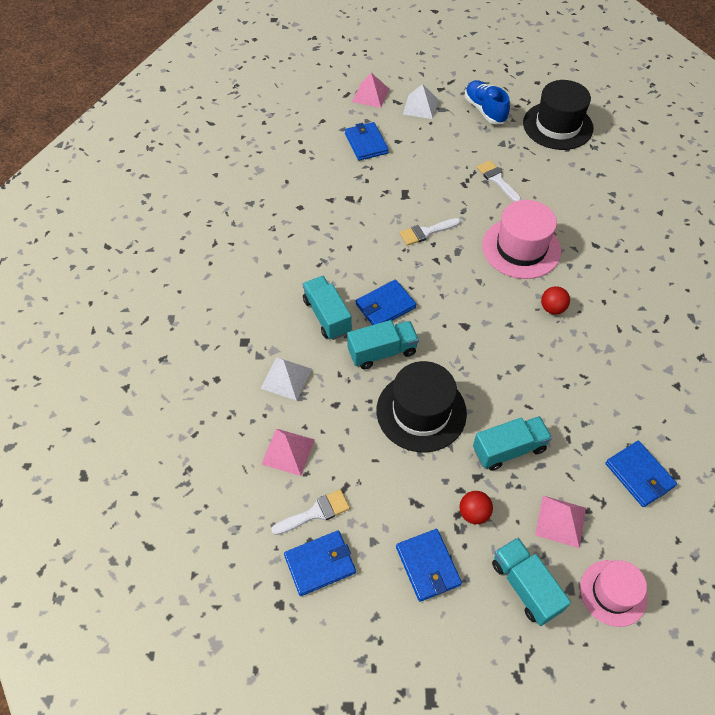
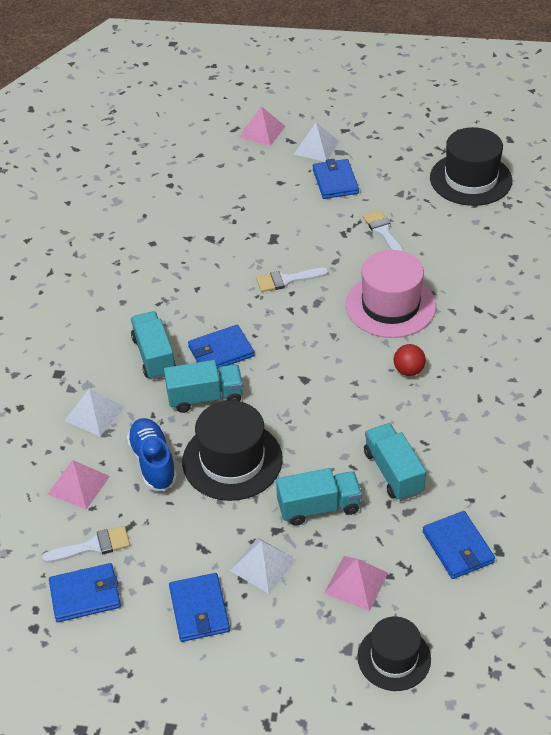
camera: 10 degrees right, 10 degrees down
(366, 143) = (243, 182): blue wallet -> blue wallet (335, 181)
(474, 513) = (263, 565): red ball -> white pyramid
(485, 110) = (390, 156): blue shoe -> blue shoe (153, 462)
(525, 586) = (299, 641): turquoise truck -> turquoise truck (393, 472)
(613, 593) = (394, 658): pink hat -> black hat

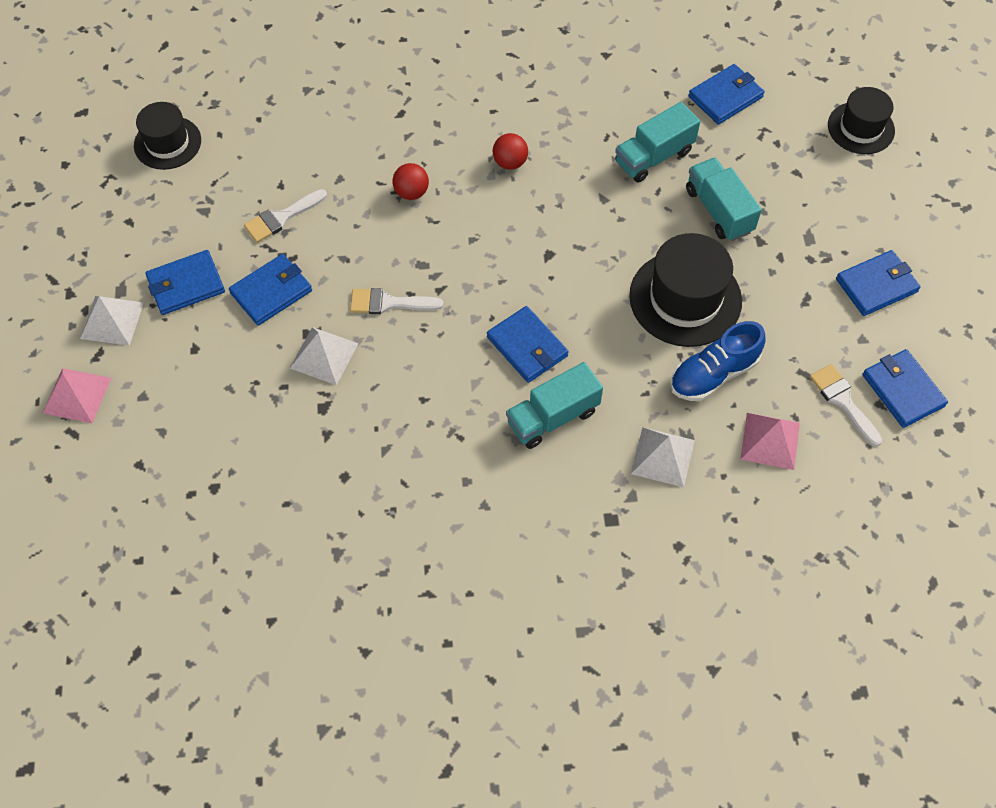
camera: 105 degrees left, 15 degrees up
(205, 397) = (603, 345): turquoise truck -> none
(263, 565) = (805, 244): white pyramid -> white pyramid (324, 355)
(287, 280) = (388, 303): white brush -> white brush turned 120 degrees clockwise
(316, 221) = (271, 292): none -> blue wallet
(356, 582) = (795, 166): pink pyramid -> none
(390, 305) = (411, 192): pink hat -> red ball
(470, 179) = (167, 143): black hat -> black hat, size x0.64

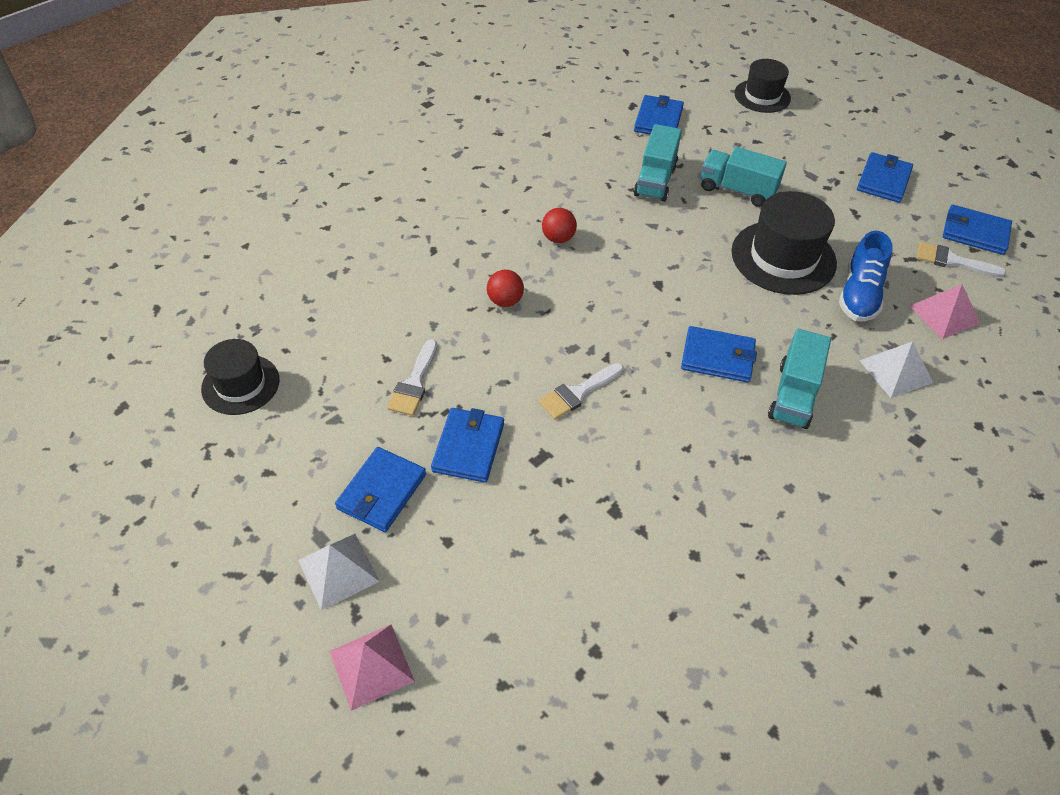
camera: 40 degrees left, 10 degrees down
(324, 355) = (570, 468): white pyramid -> none

